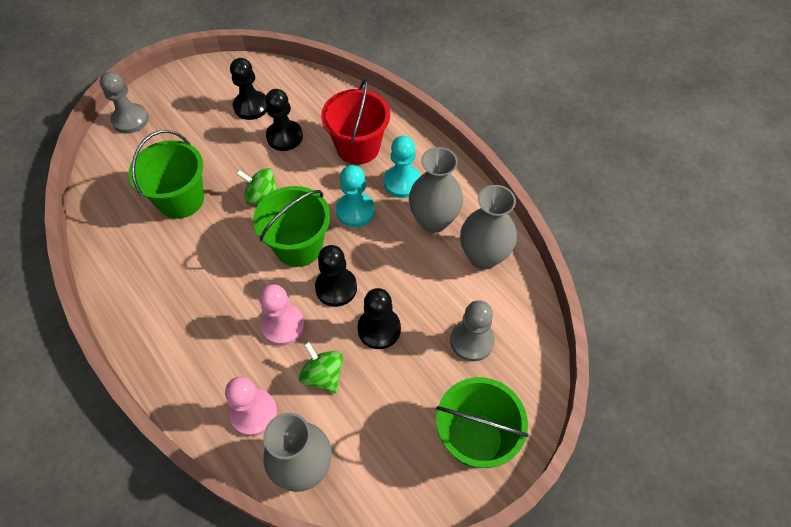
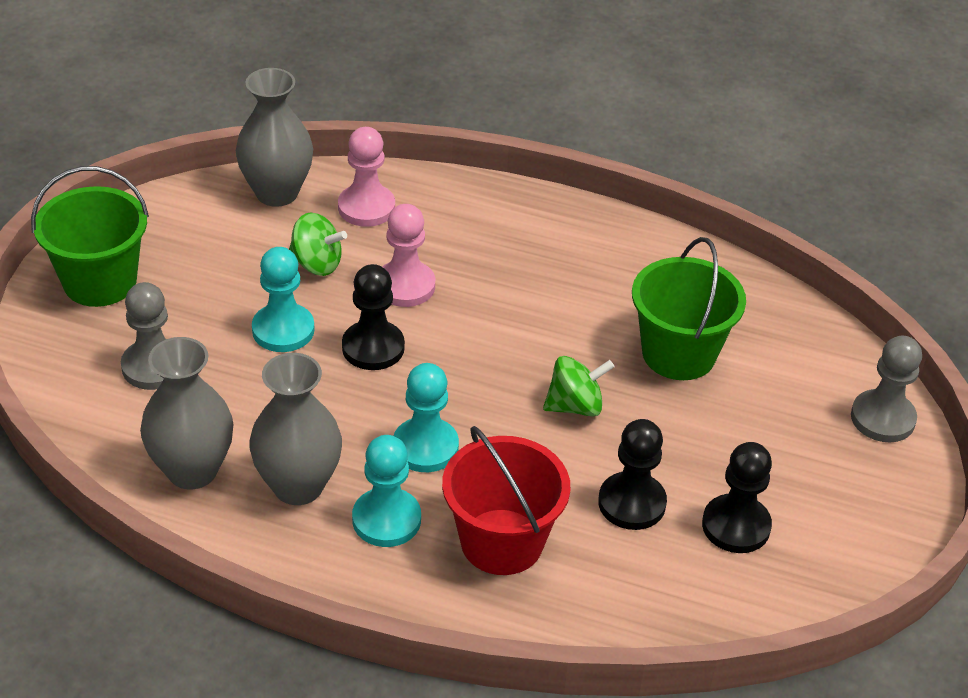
camera: 145 degrees right, 15 degrees down
(298, 246) = (464, 371): green bucket -> none
(379, 329) = (283, 330): black pawn -> turquoise pawn

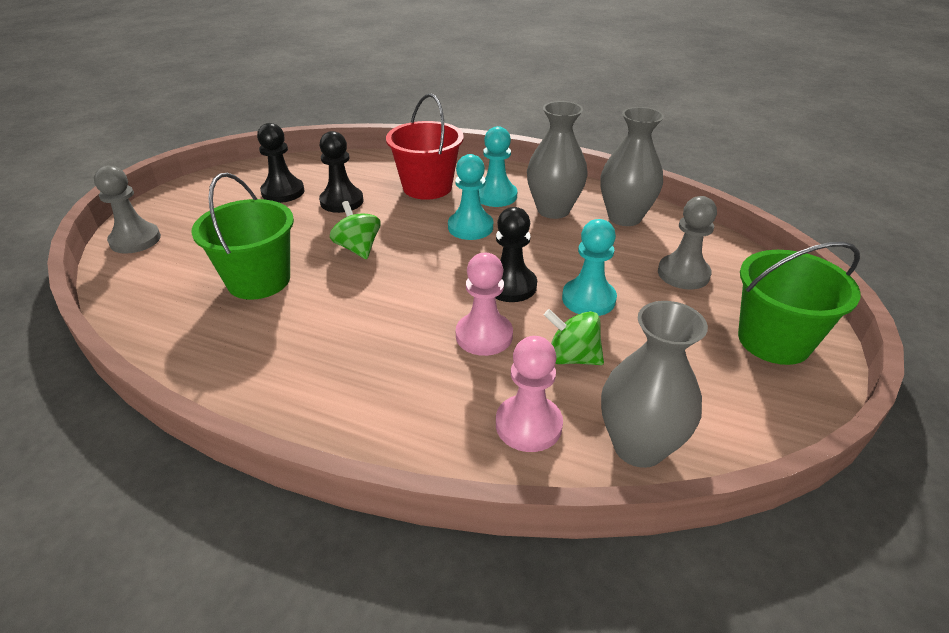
camera: 175 degrees left, 5 degrees down
(575, 406) = (358, 248): green spinning top -> green spinning top turned 75 degrees clockwise

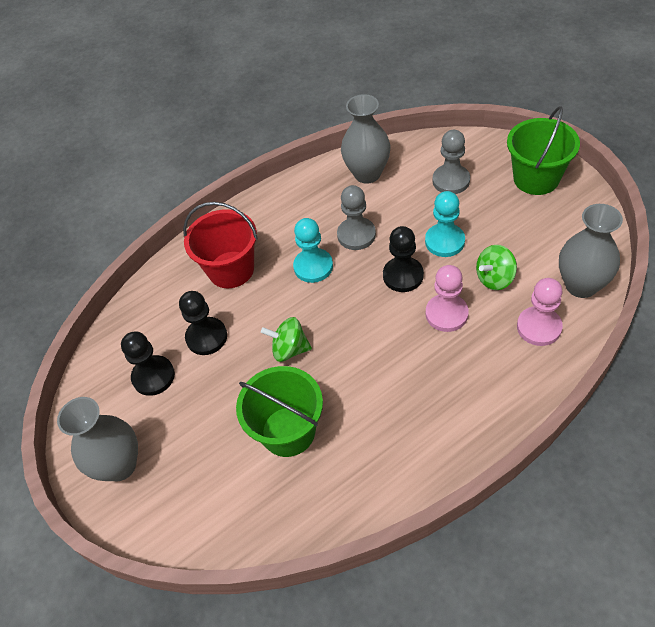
camera: 50 degrees left, 15 degrees up
(135, 240) = (150, 517): grey pawn -> grey pawn (356, 235)
(496, 196) = (281, 232): turquoise pawn -> none
(553, 210) = (327, 207): grey vase -> grey vase (119, 465)

